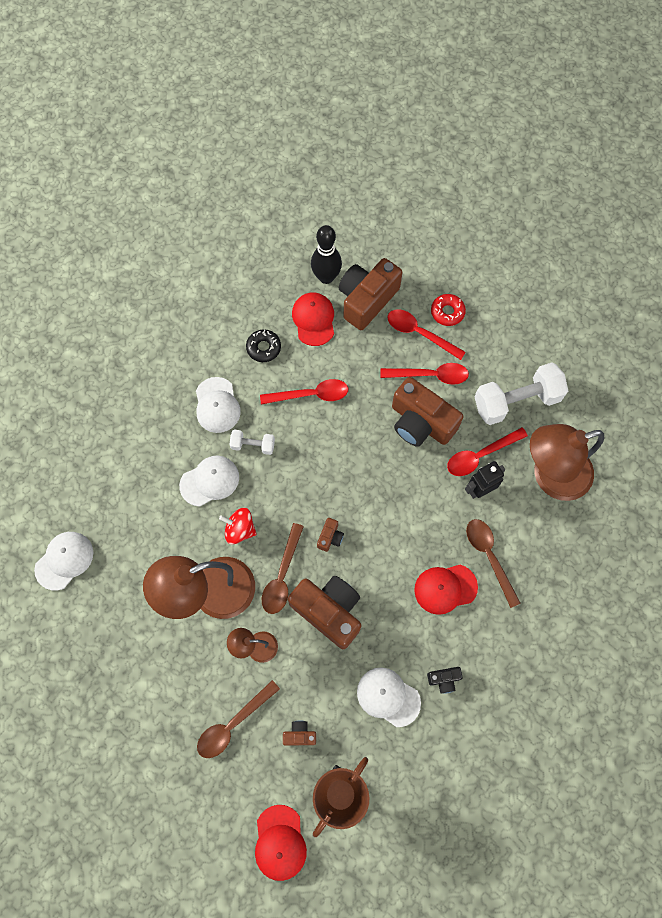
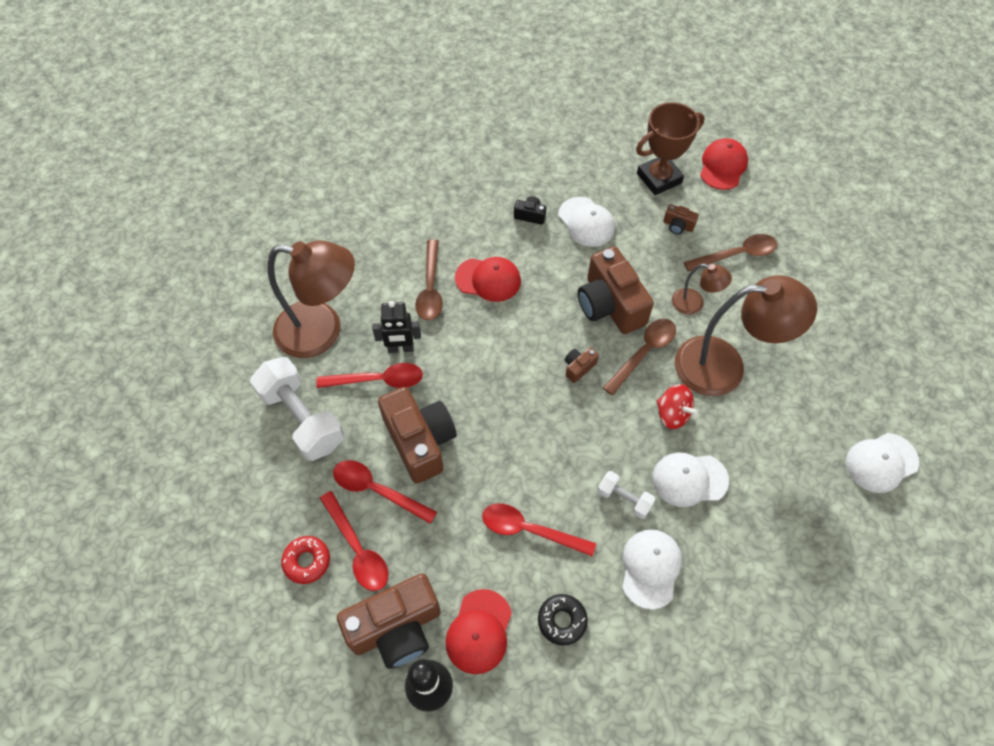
camera: 155 degrees left, 10 degrees down
(516, 401) = (302, 418): white dumbbell -> white dumbbell turned 45 degrees clockwise

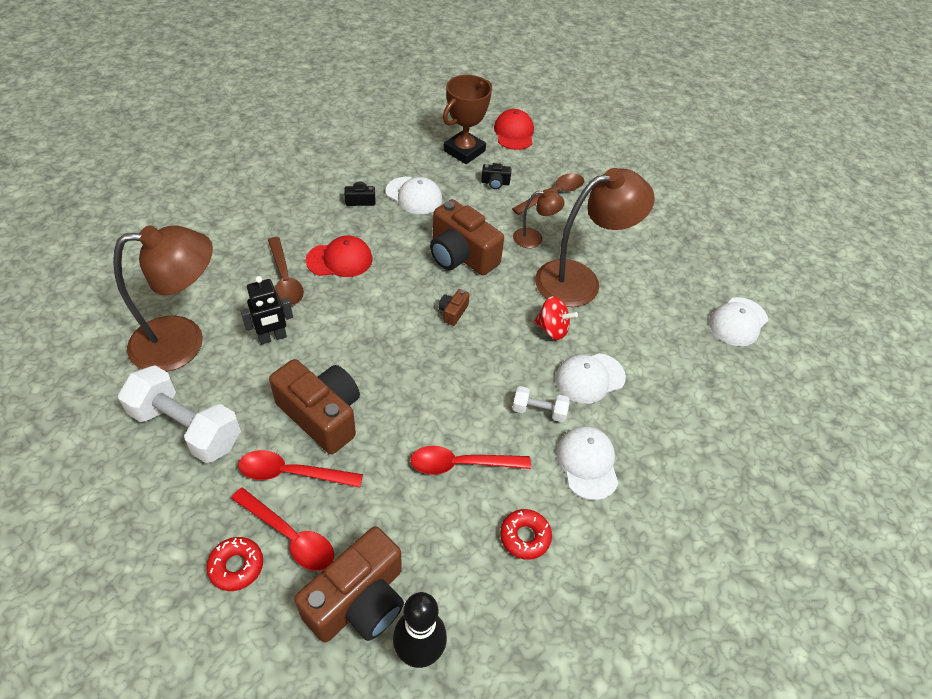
camera: 25 degrees left, 10 degrees down
(378, 380) = (258, 371): red spoon -> none
(479, 631) = (447, 575): red cap -> none
(562, 620) = (525, 537): black donut -> red donut
(643, 353) = (507, 286): brown spoon -> none
(678, 225) = (495, 183): brown camera -> black camera

